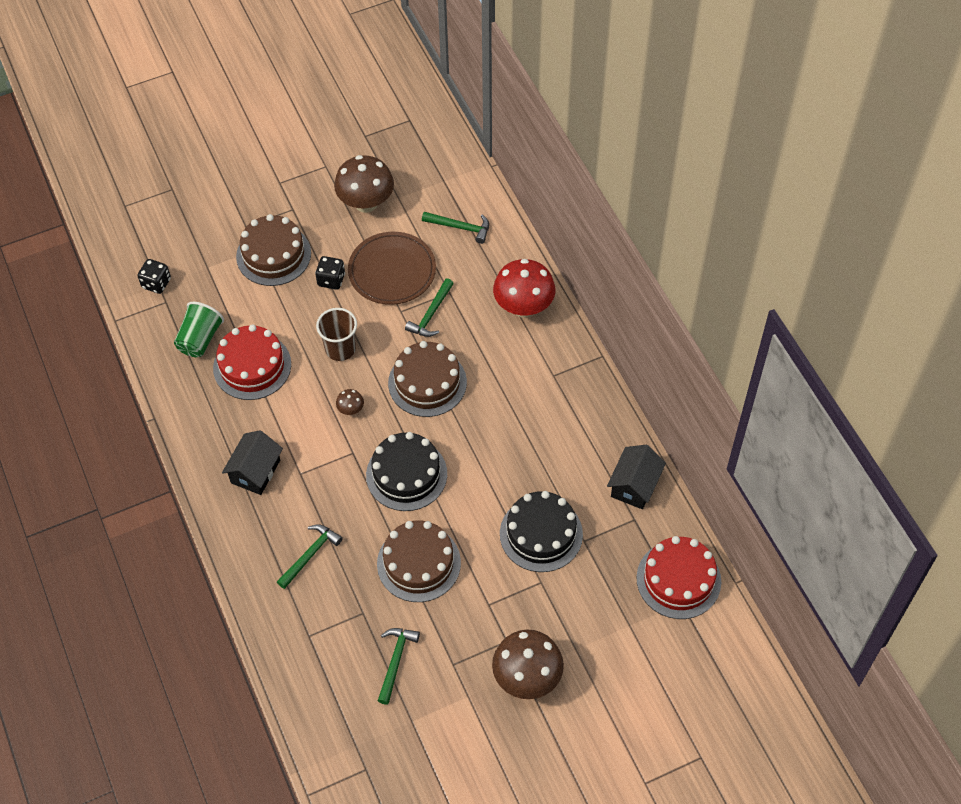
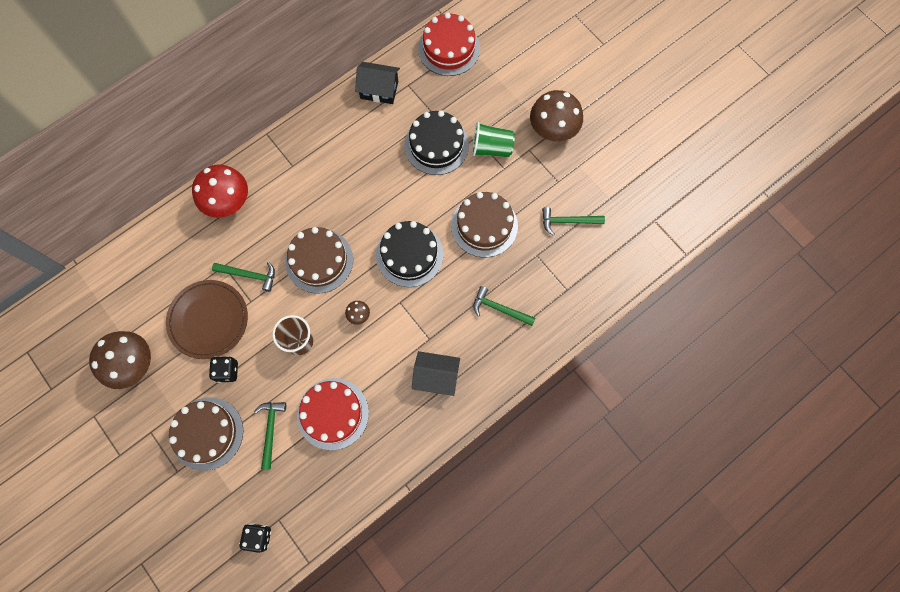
camera: 105 degrees left, 15 degrees up
(200, 339) = (313, 471): green cup -> green cup (491, 148)
(460, 227) = (151, 274): green hammer -> green hammer (270, 430)

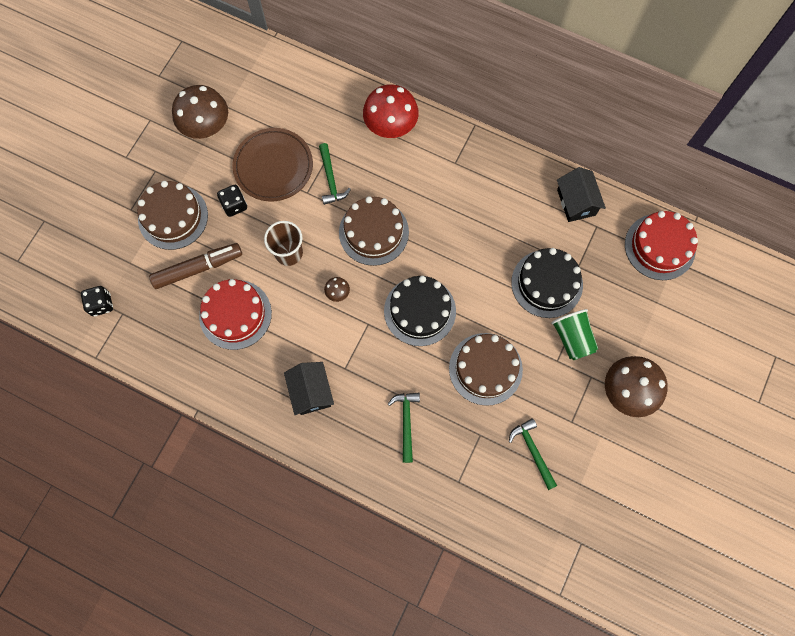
camera: 65 degrees right, 0 degrees up
(270, 430) = (198, 268): green hammer -> brown marker

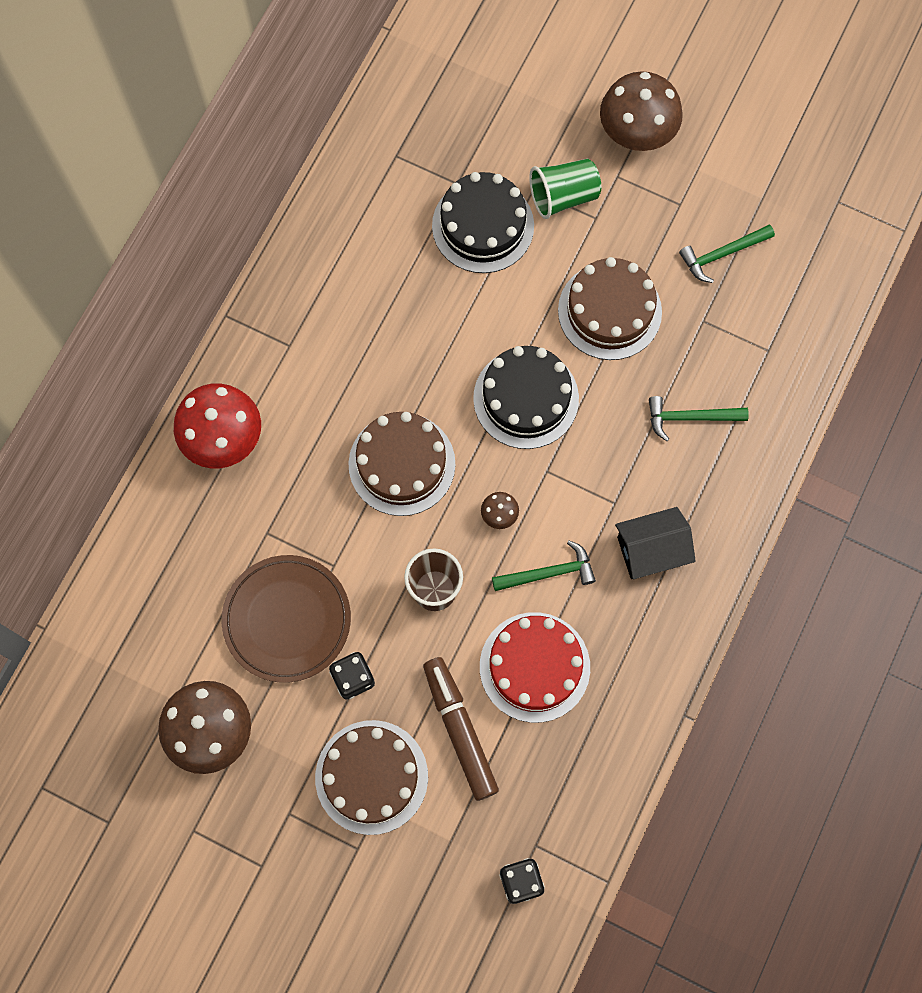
camera: 90 degrees left, 0 degrees up
(331, 179) = (311, 529): green hammer -> green hammer (549, 573)
(576, 202) = (358, 180): black house -> none
(659, 246) = (427, 77): red cake -> none

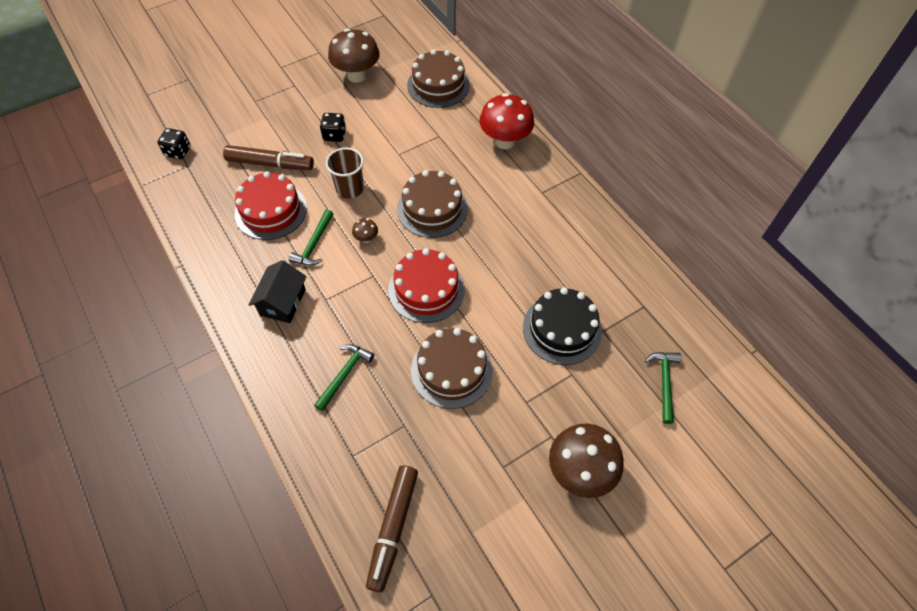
camera: 120 degrees right, 15 degrees down
(287, 619) = (386, 124): brown plate -> none
(371, 777) = (281, 120): brown cake -> brown cake (438, 85)
(526, 398) = (426, 289): black cake -> red cake
(563, 196) = (555, 390): green cup -> none
(722, 254) = (445, 471): green hammer -> green hammer (664, 383)
(807, 269) = (393, 528): none -> brown marker

